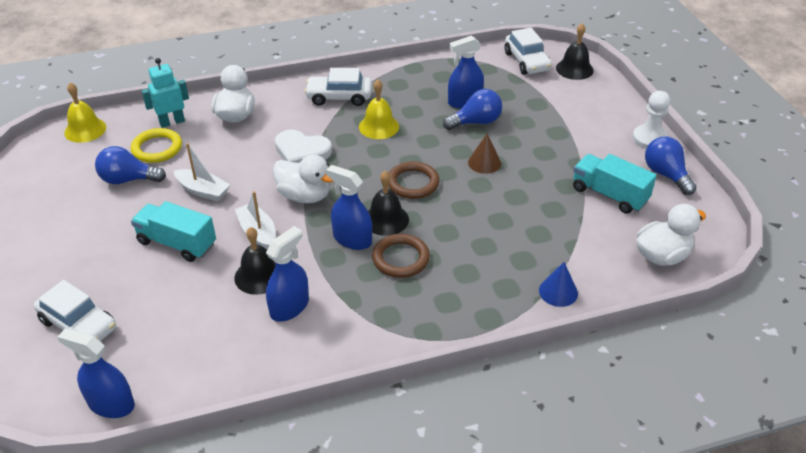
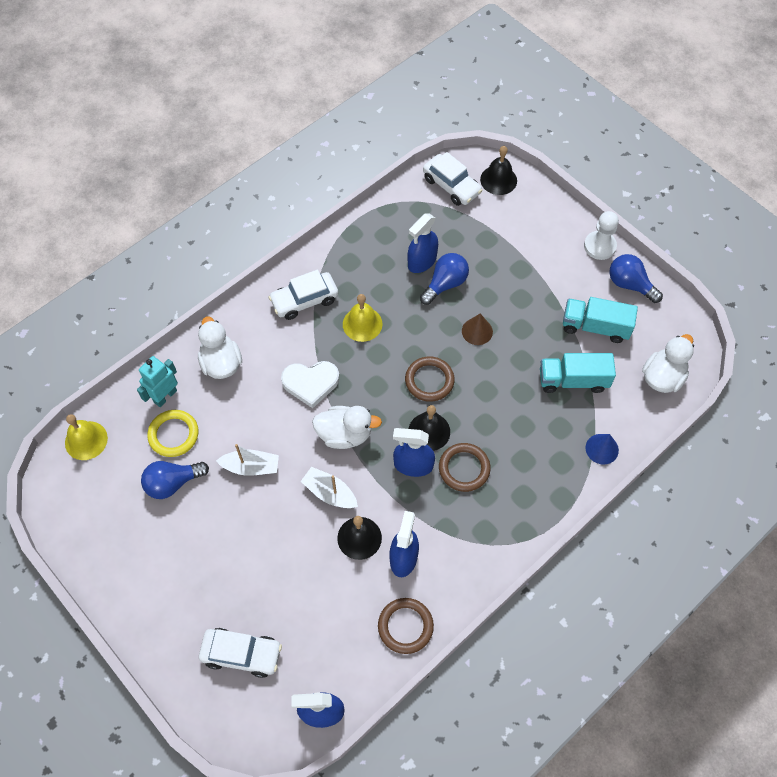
camera: 25 degrees left, 20 degrees up
(177, 243) = (267, 535): turquoise truck -> turquoise truck (573, 380)
(249, 364) = (405, 626): none -> brown ring

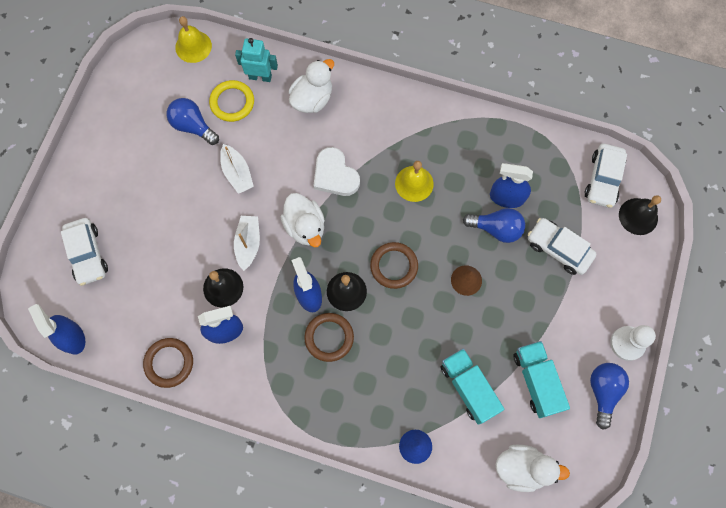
camera: 60 degrees right, 10 degrees up
(304, 300) = (407, 126): white car -> white car (558, 249)

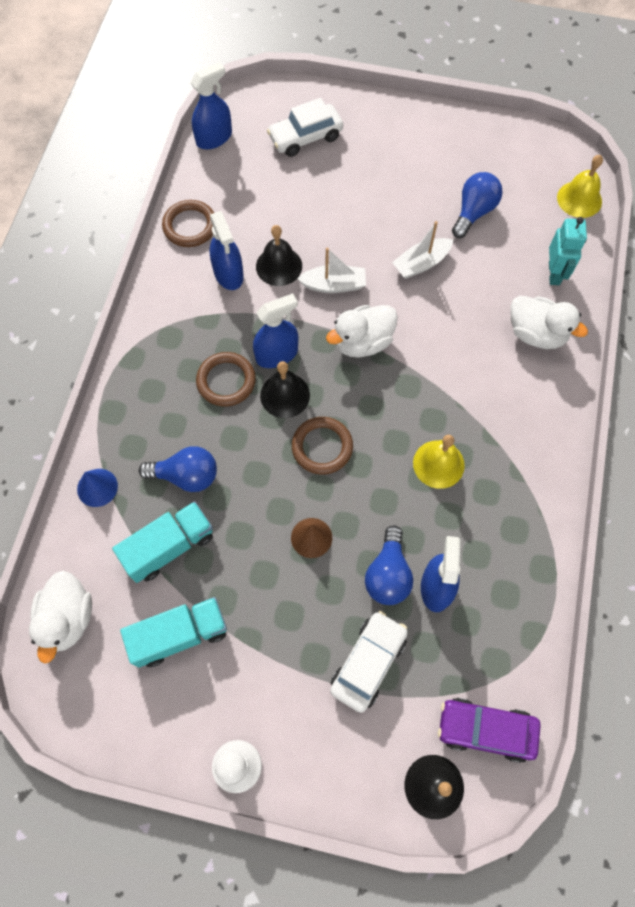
camera: 85 degrees right, 5 degrees down
(232, 102) = (513, 248): yellow ring -> none
(335, 175) = (436, 369): white heart -> none
(603, 179) = (485, 730): white car -> purple car
(603, 391) = (167, 729): blue light bulb -> blue light bulb (186, 476)

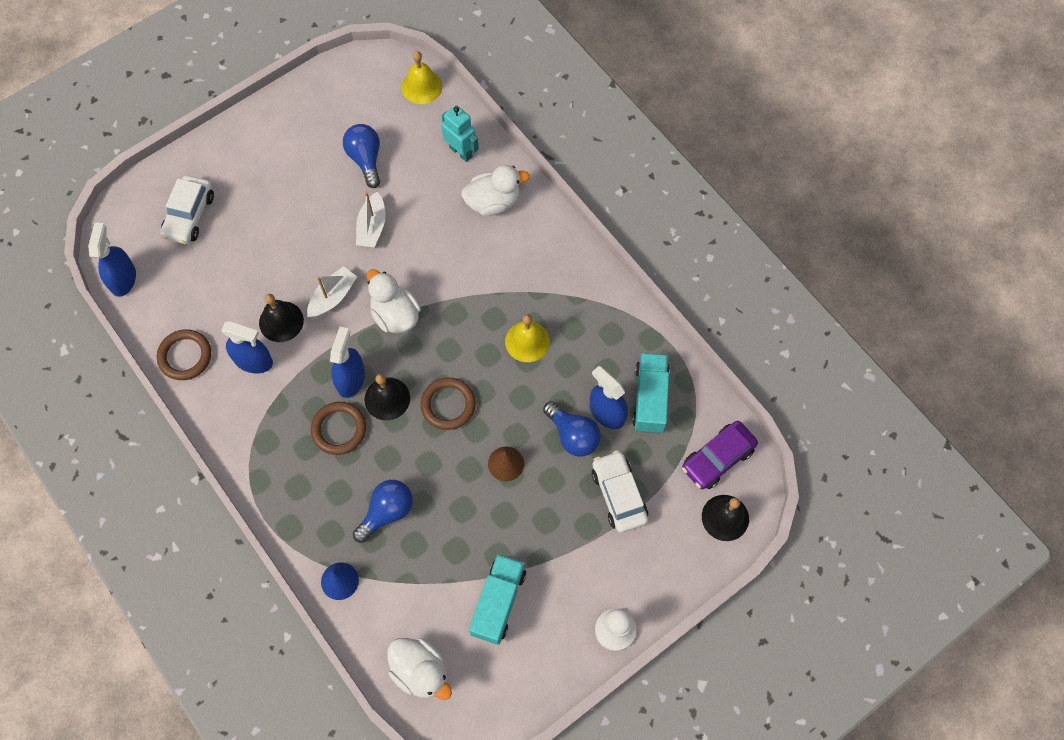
camera: 50 degrees left, 0 degrees up
(169, 547) = (429, 563): turquoise truck -> turquoise truck (650, 399)
(362, 342) = (395, 315): white duck -> white duck turned 135 degrees clockwise

